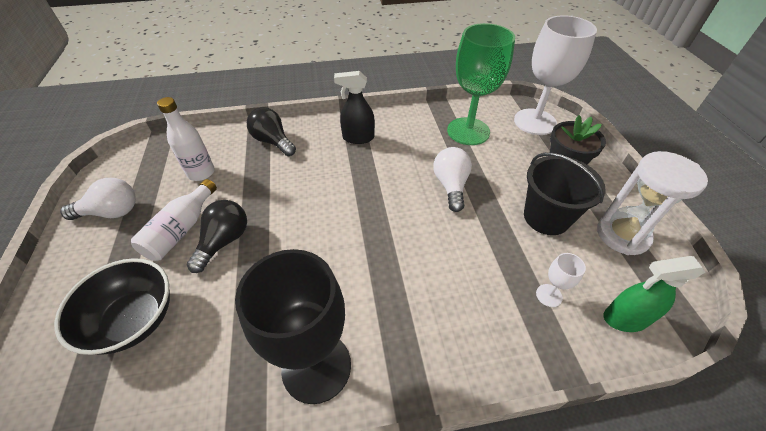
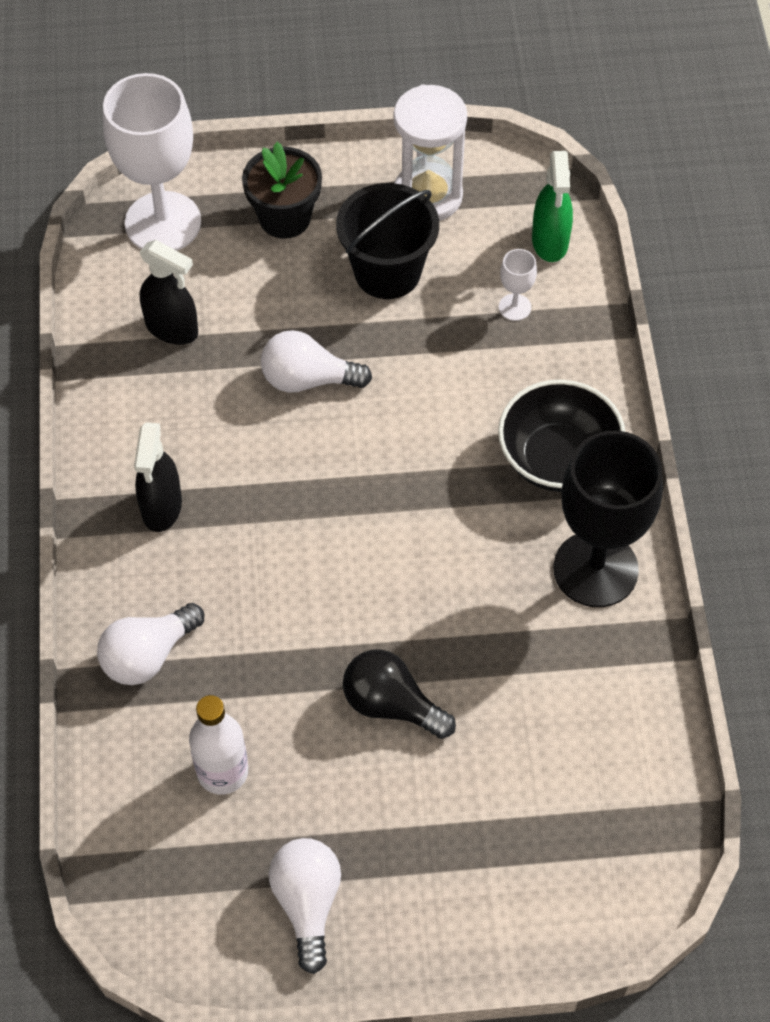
camera: 85 degrees left, 10 degrees up
(134, 320) = (521, 800): black bowl -> black bowl (557, 459)
(182, 229) = (360, 774): white bottle -> none
(273, 141) = (148, 655): black light bulb -> white light bulb
(468, 131) = (172, 329): green goblet -> black spray bottle

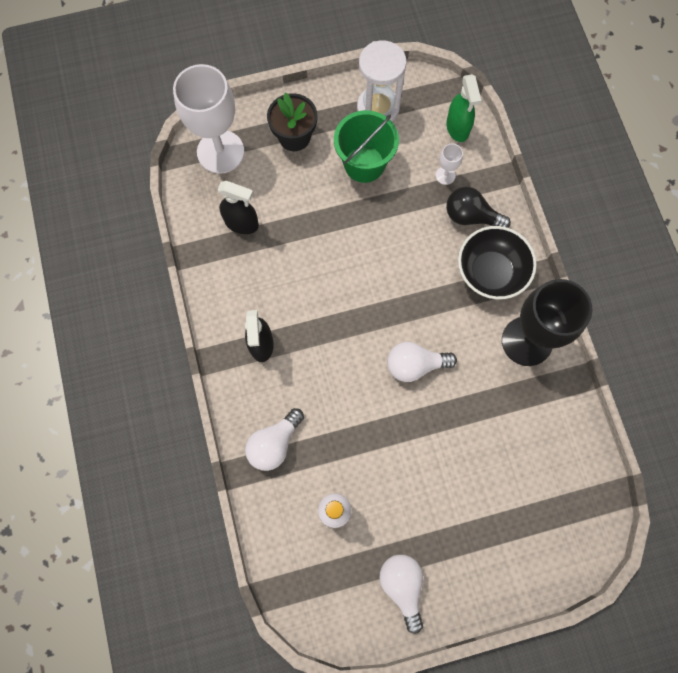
camera: 10 degrees left, 15 degrees up
(308, 379) = (331, 244): white light bulb -> white light bulb (415, 365)
(387, 272) = (364, 164): black bucket -> green bucket
(391, 705) = (425, 450): black light bulb -> black light bulb (471, 216)

